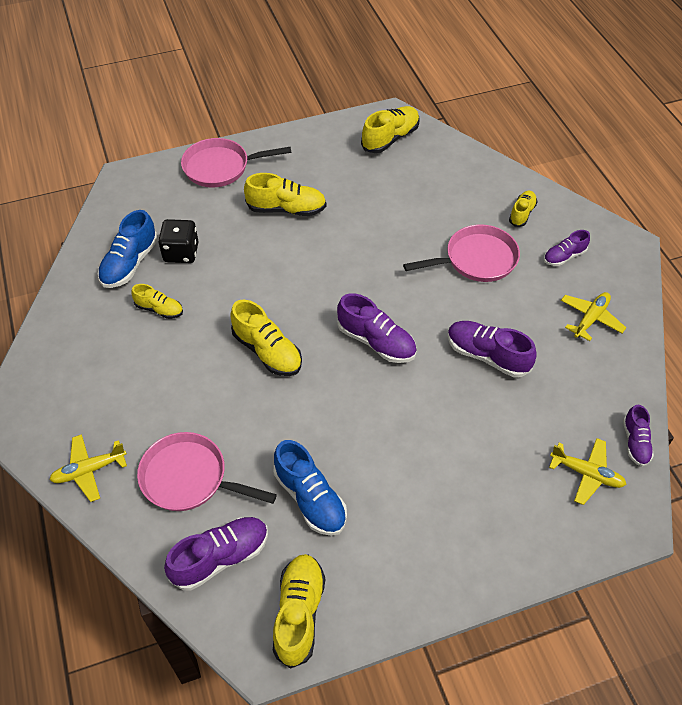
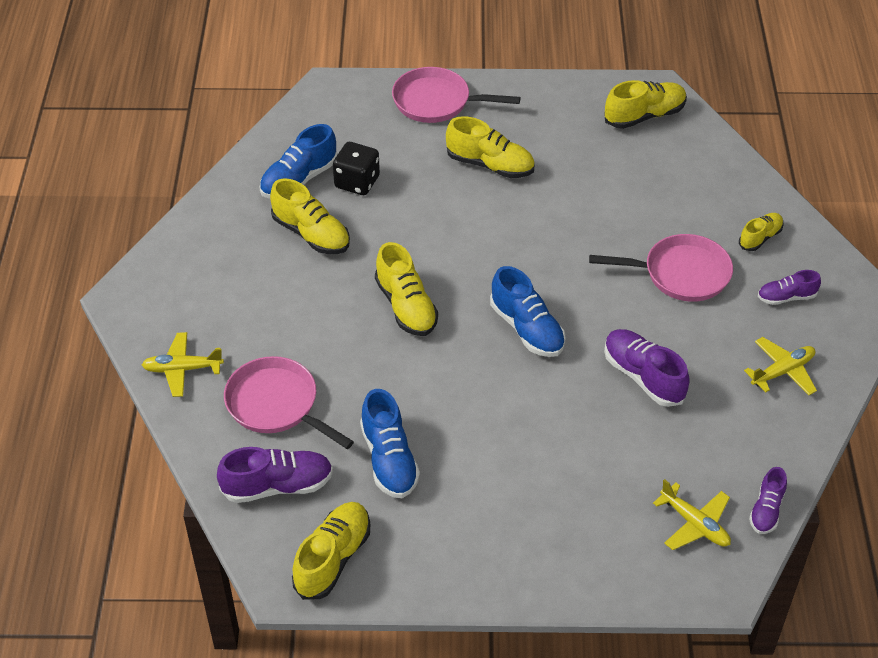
camera: 20 degrees right, 5 degrees down
(159, 309) = (311, 234): yellow shoe -> yellow shoe, size x1.64
(376, 342) = (527, 329): purple shoe -> blue shoe

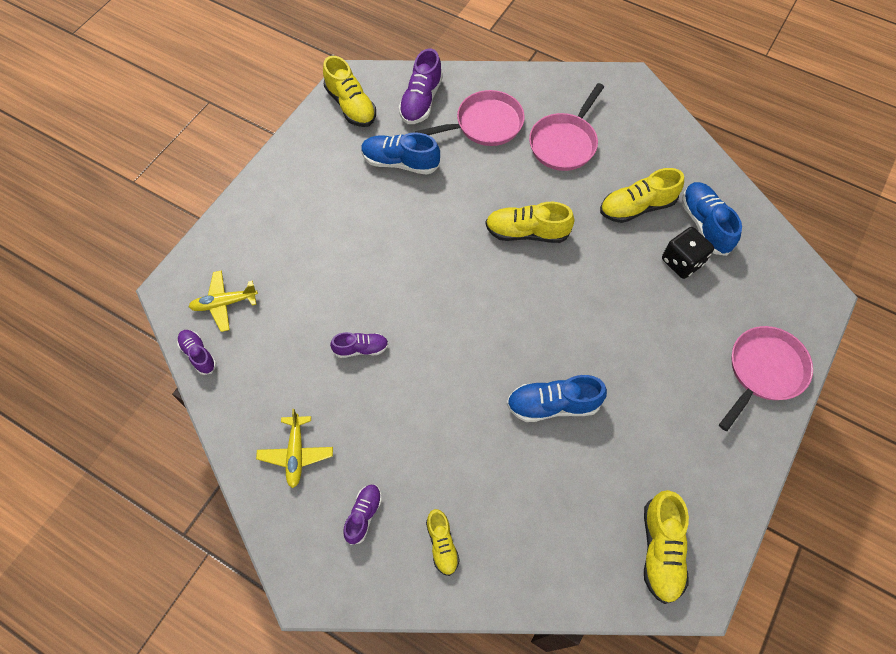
camera: 120 degrees right, 15 degrees up
(183, 369) = (547, 90): yellow plane -> none
(490, 165) = (655, 370): yellow shoe -> none
(527, 329) = (456, 297): blue shoe -> blue shoe (553, 405)
(643, 377) = (361, 349): purple shoe -> purple shoe, size x0.61
(680, 274) = (442, 445): pink pan -> pink pan (564, 143)

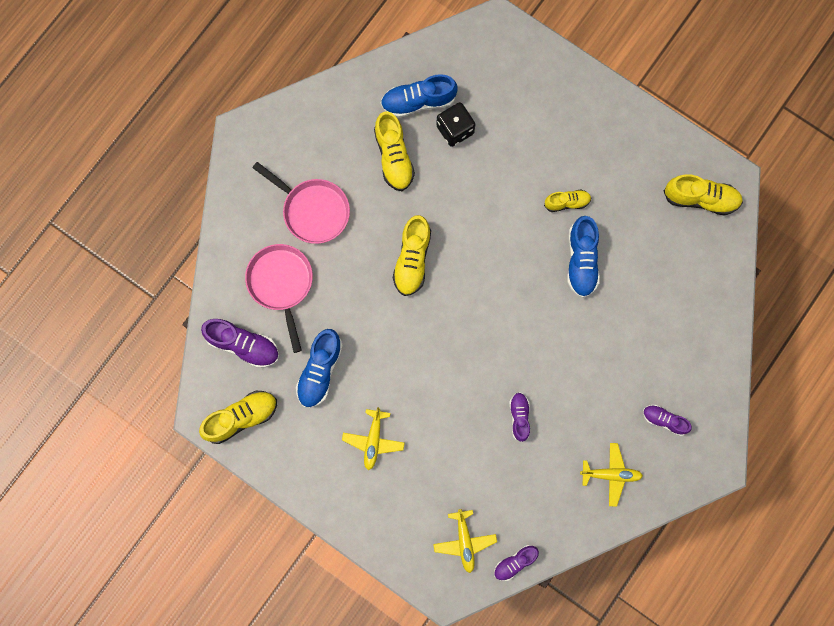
camera: 85 degrees left, 15 degrees up
(332, 213) = (373, 440): none -> yellow plane
(442, 544) = (689, 361): yellow shoe -> yellow shoe (567, 202)
(763, 371) = (563, 88): pink pan -> none

